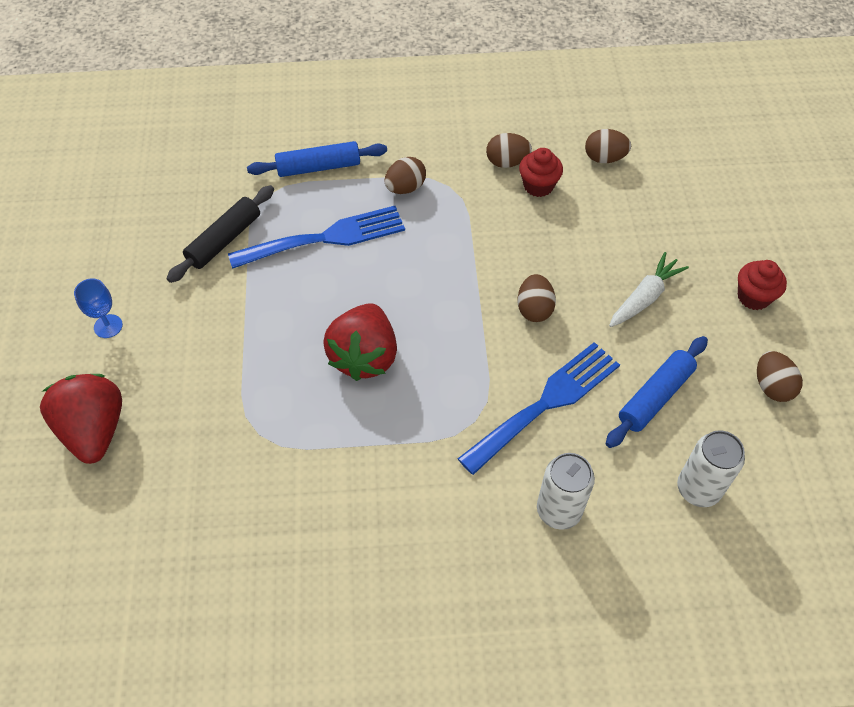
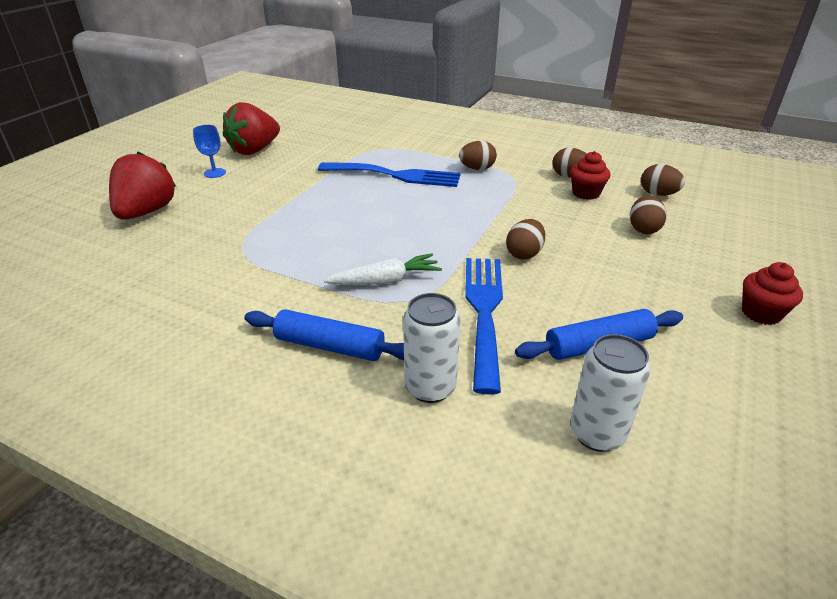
camera: 30 degrees right, 20 degrees down
(224, 240) = (328, 159): black rolling pin -> none
(318, 167) = (424, 146): blue rolling pin -> blue rolling pin (329, 346)
(364, 356) = (360, 236): red strawberry -> red strawberry (254, 150)
(546, 403) = (484, 311): blue fork -> blue fork turned 75 degrees counterclockwise
(645, 297) = (637, 278): white carrot -> white carrot (386, 281)
(772, 386) = (744, 385): brown egg -> brown egg (643, 229)

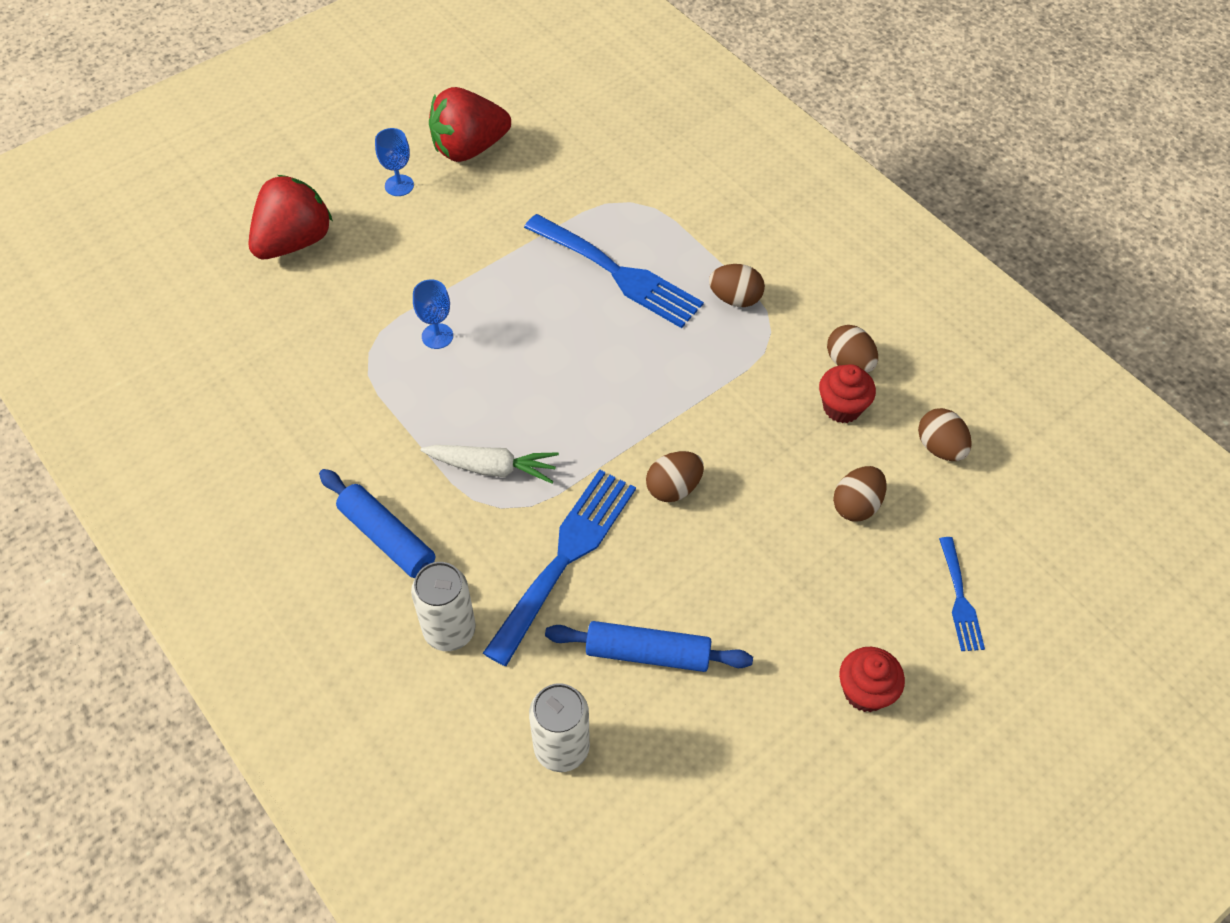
camera: 25 degrees right, 20 degrees up
(291, 229) = (437, 336): none -> blue goblet
(753, 251) = (960, 599): none -> blue fork

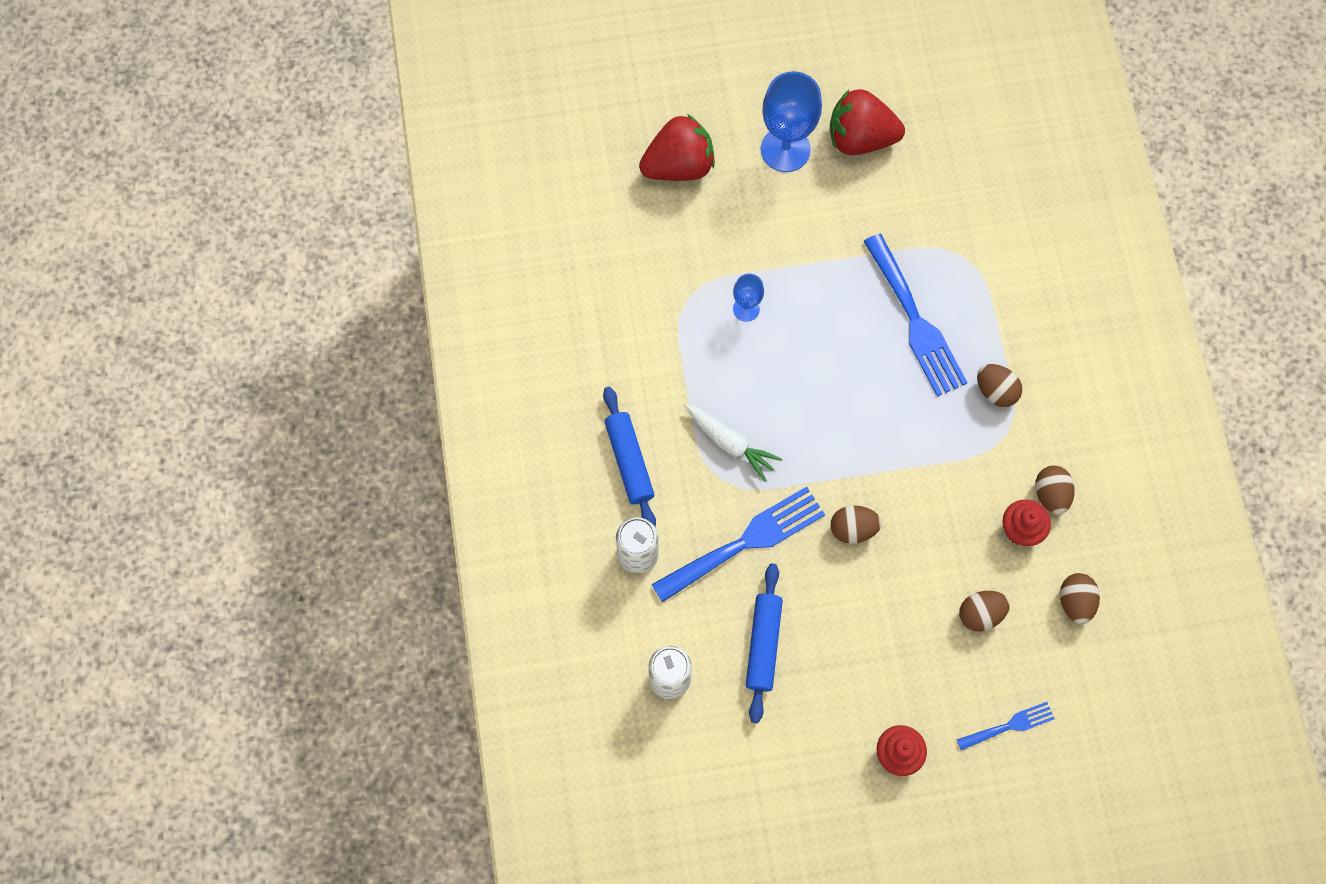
camera: 30 degrees right, 15 degrees up
(399, 185) = (785, 149): blue goblet -> blue goblet, size x1.92
(647, 653) = (763, 644): blue rolling pin -> blue rolling pin turned 60 degrees clockwise
(960, 599) = (1009, 725): blue fork -> blue fork turned 135 degrees counterclockwise

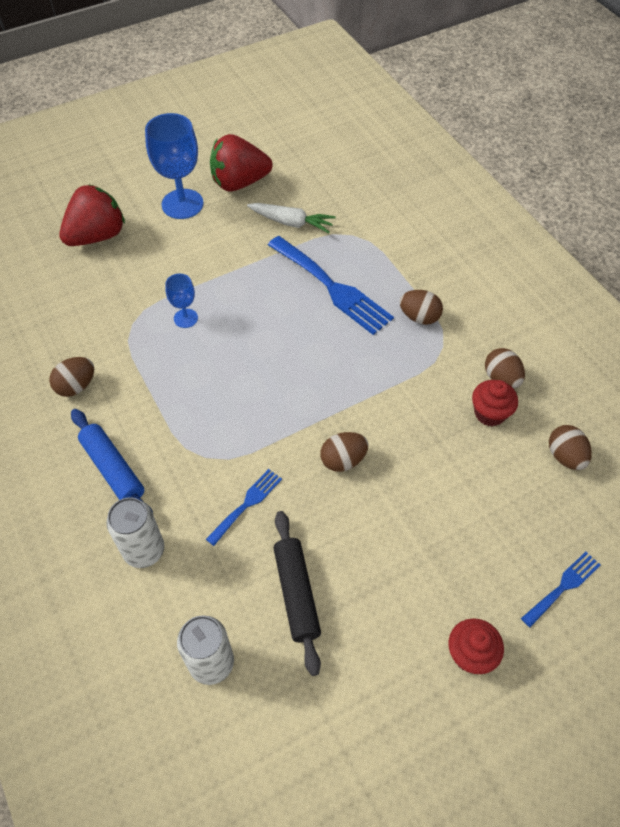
camera: 20 degrees left, 15 degrees down
(730, 444) = (205, 425): white carrot -> white carrot (292, 223)
(745, 542) = (247, 504): blue fork -> blue fork, size x0.52
(763, 644) = (296, 593): blue rolling pin -> black rolling pin
(980, 614) = (488, 495): brown egg -> brown egg (76, 386)

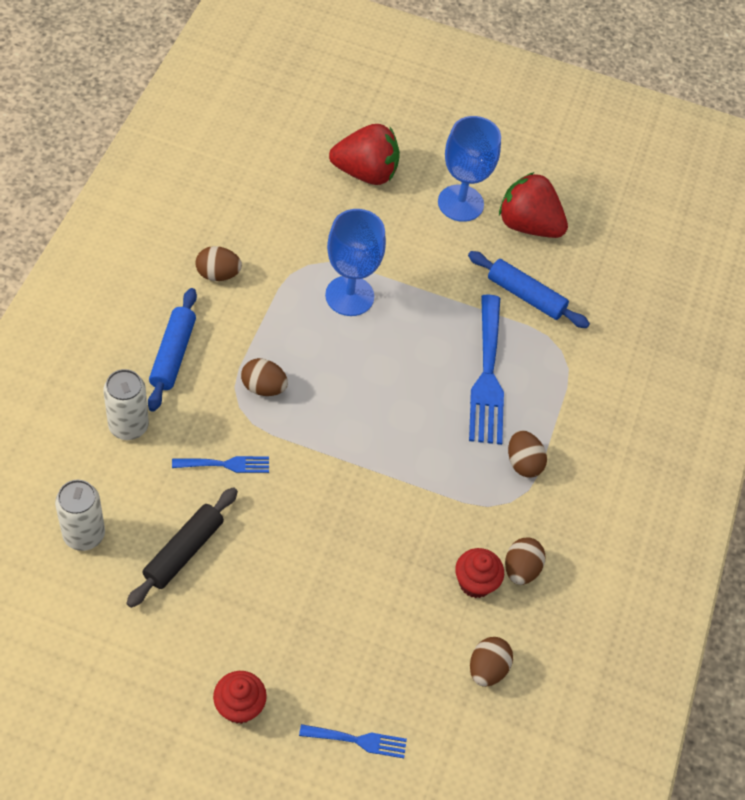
camera: 40 degrees right, 0 degrees up
(185, 318) = (349, 296): blue goblet -> blue goblet, size x1.92
(292, 223) = (526, 296): white carrot -> blue rolling pin
(343, 460) = (325, 503): brown egg -> brown egg (263, 387)

